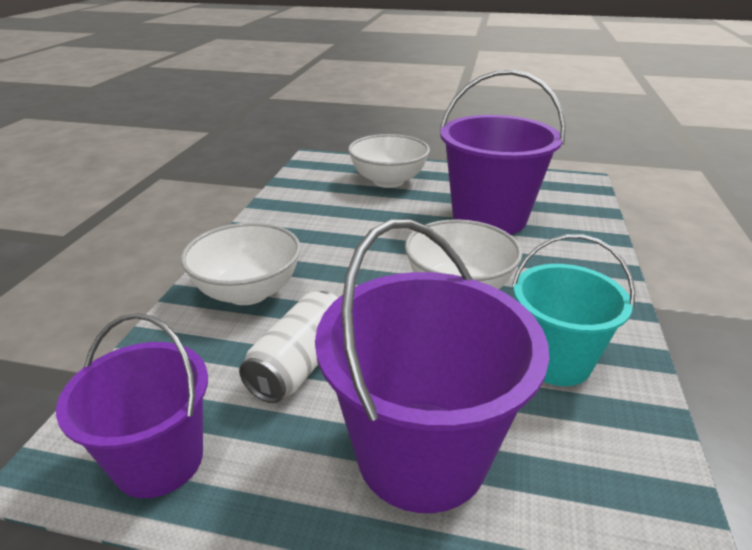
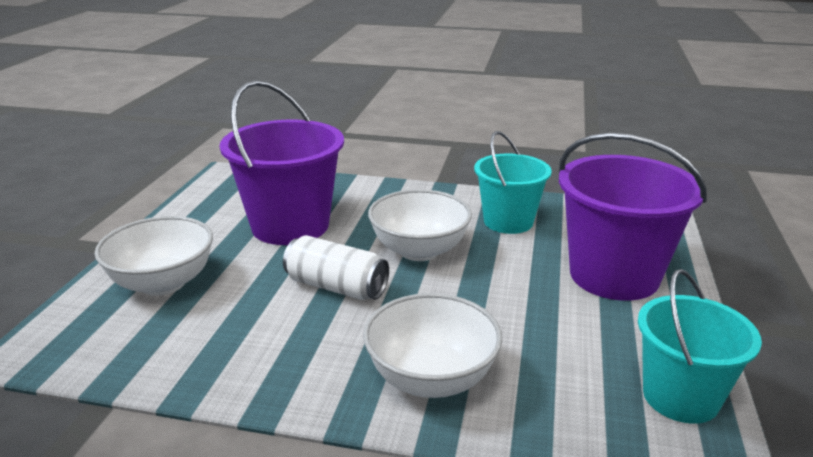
camera: 90 degrees left, 5 degrees down
(159, 460) = (680, 397): purple bucket -> turquoise bucket
(300, 364) = (542, 332): white can -> white can (336, 287)

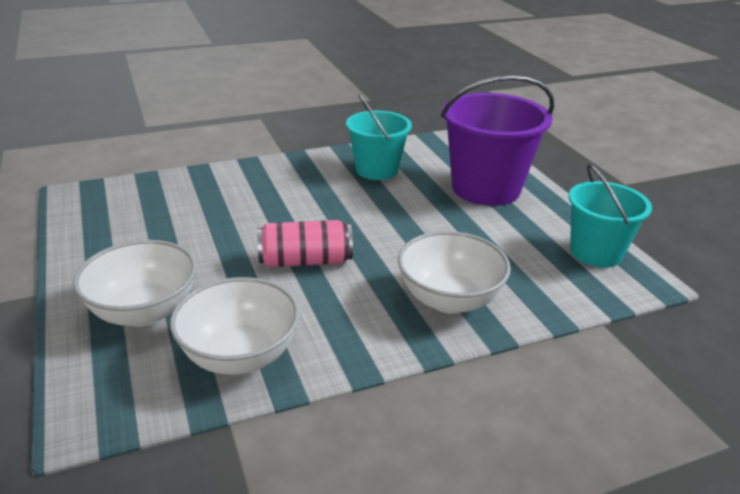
camera: 35 degrees left, 5 degrees up
(290, 226) = (203, 224): purple bucket -> none
(336, 287) = (305, 261): white can -> pink can
(419, 250) = (336, 212): white bowl -> white bowl (240, 356)

